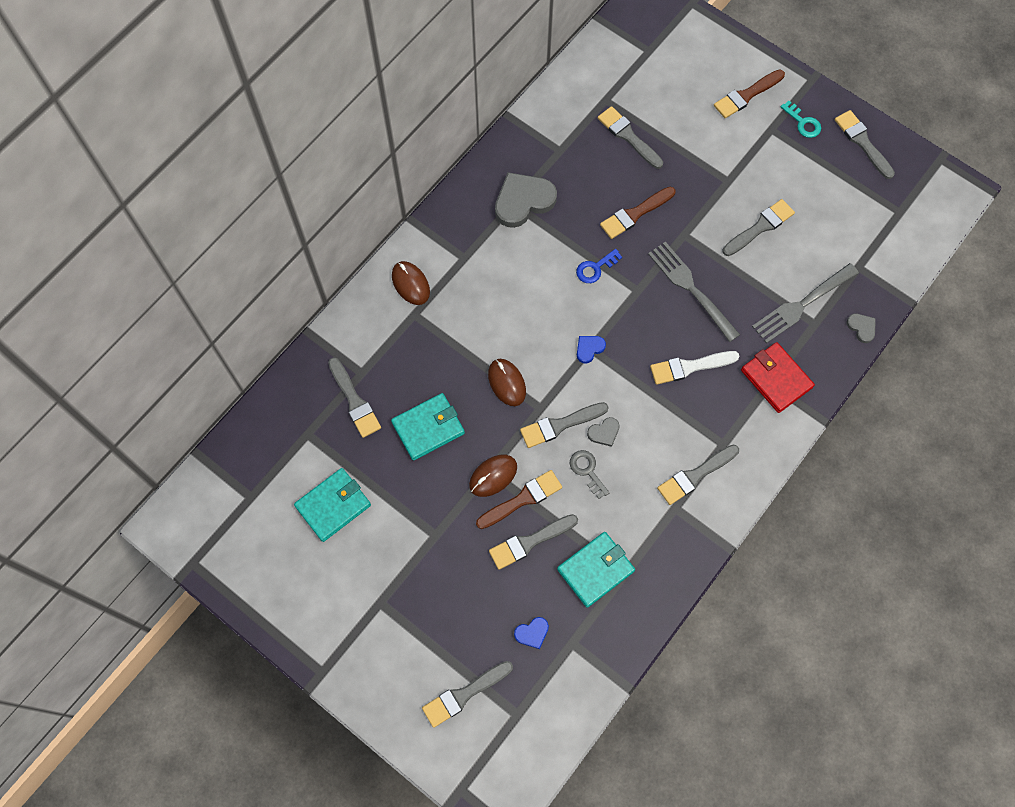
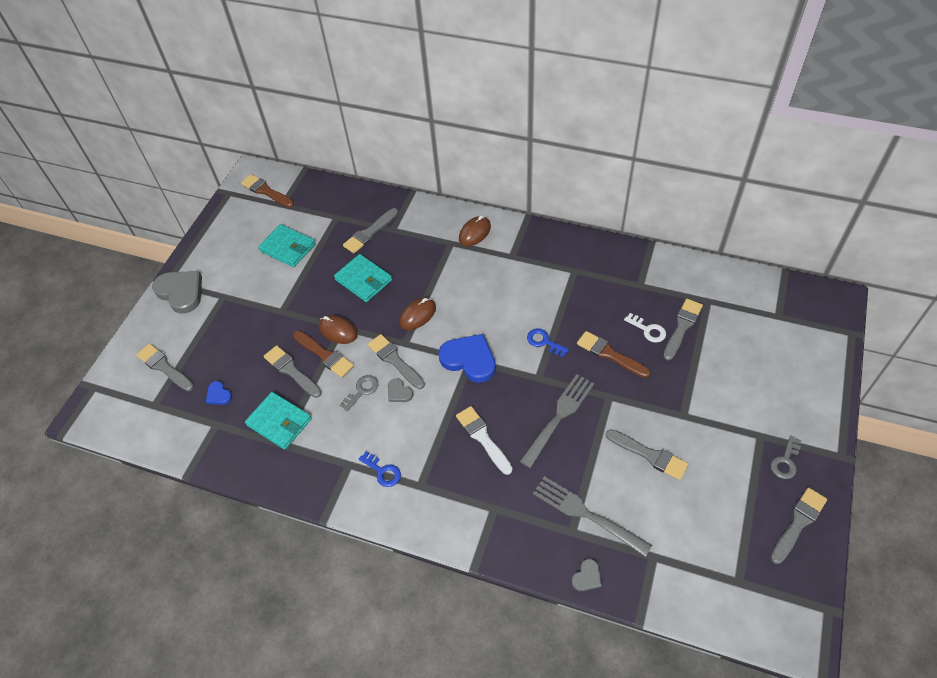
camera: 75 degrees right, 15 degrees down
(523, 201) = (580, 276): grey heart -> grey heart (181, 292)
(589, 349) = (469, 360): blue heart -> blue heart, size x2.10
(619, 168) = (648, 330): none -> white key
(695, 476) = (382, 471): grey brush -> blue key
(746, 95) = (783, 404): brown brush -> brown brush (266, 191)
(776, 379) = (500, 512): red wallet -> none
(803, 122) = (785, 461): turquoise key -> grey key

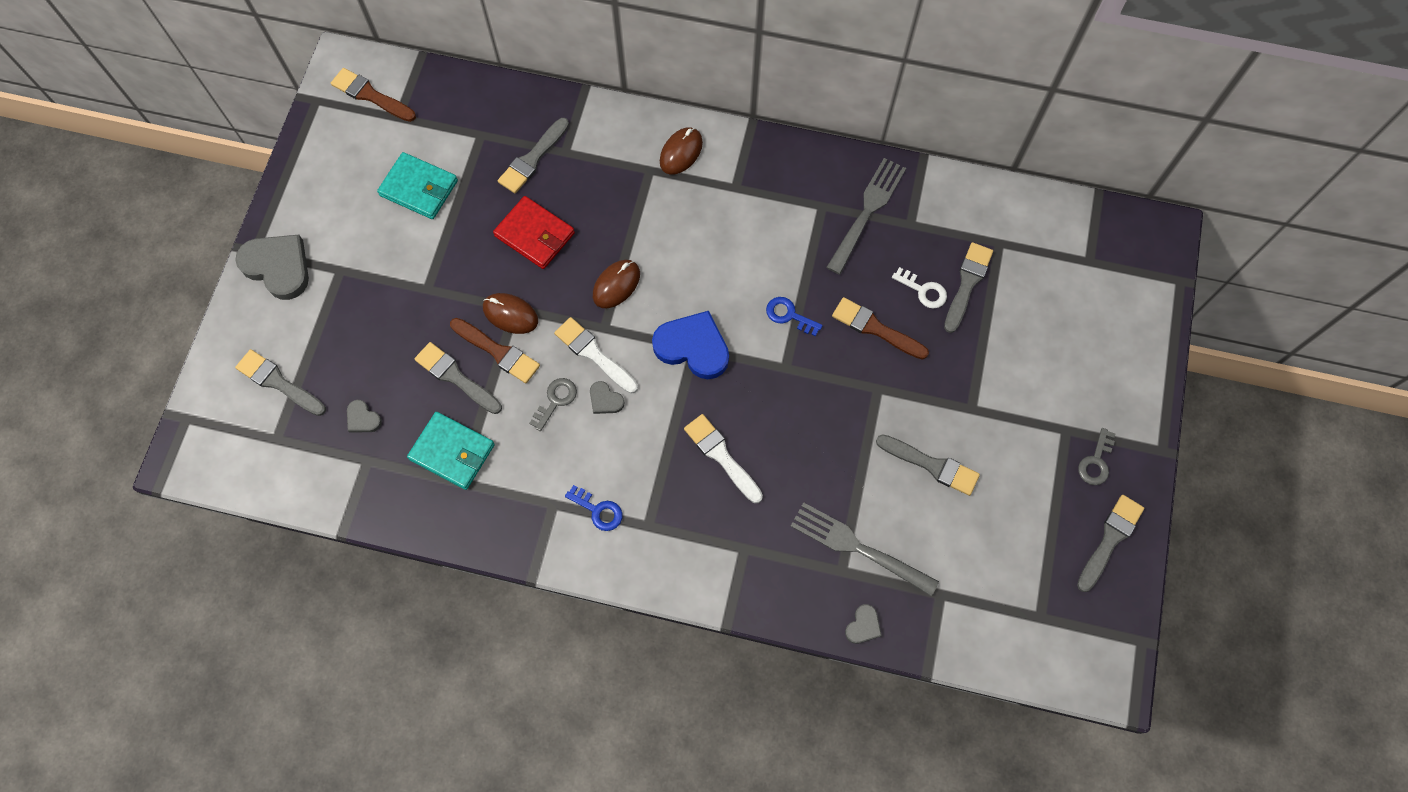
camera: 10 degrees left, 15 degrees up
(218, 395) = (363, 418): blue heart -> grey heart
(363, 280) = (534, 234): turquoise wallet -> red wallet
(394, 360) = (593, 354): grey brush -> white brush
(559, 418) = (815, 422): grey fork -> grey fork (867, 212)

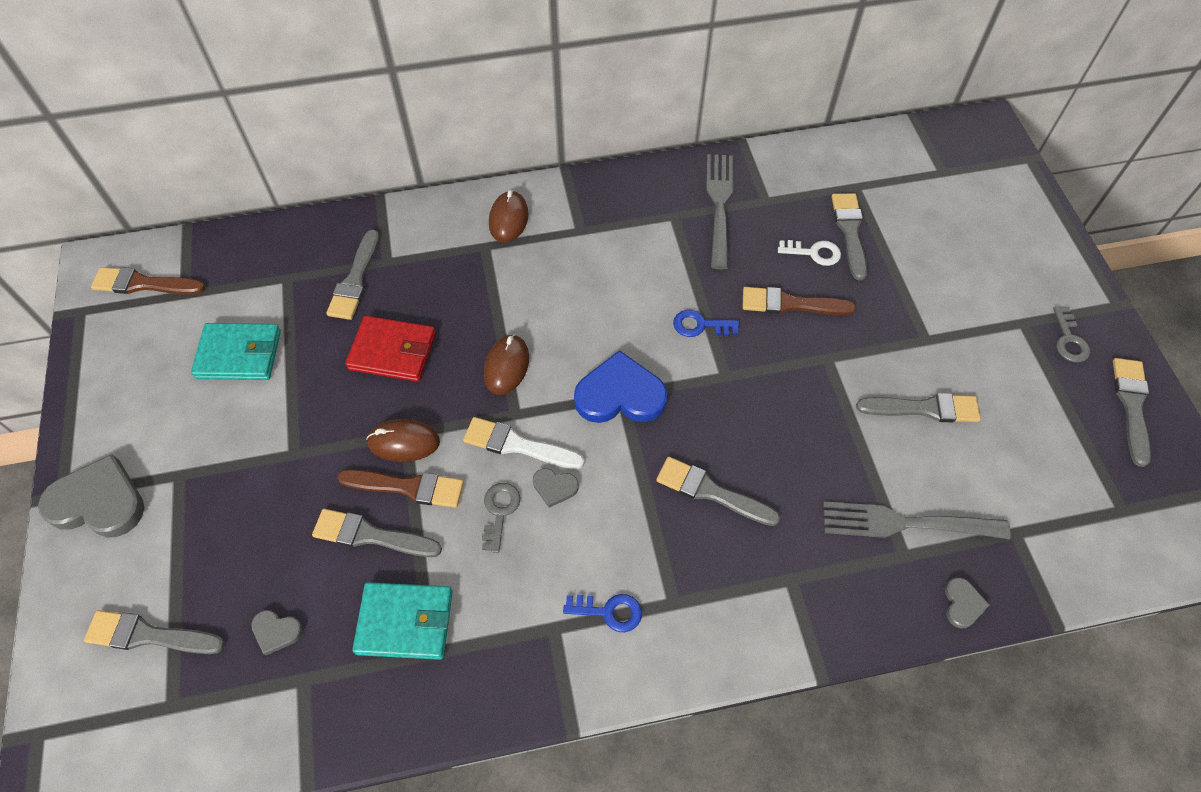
camera: 25 degrees left, 10 degrees down
(721, 456) = (710, 492): white brush -> grey brush

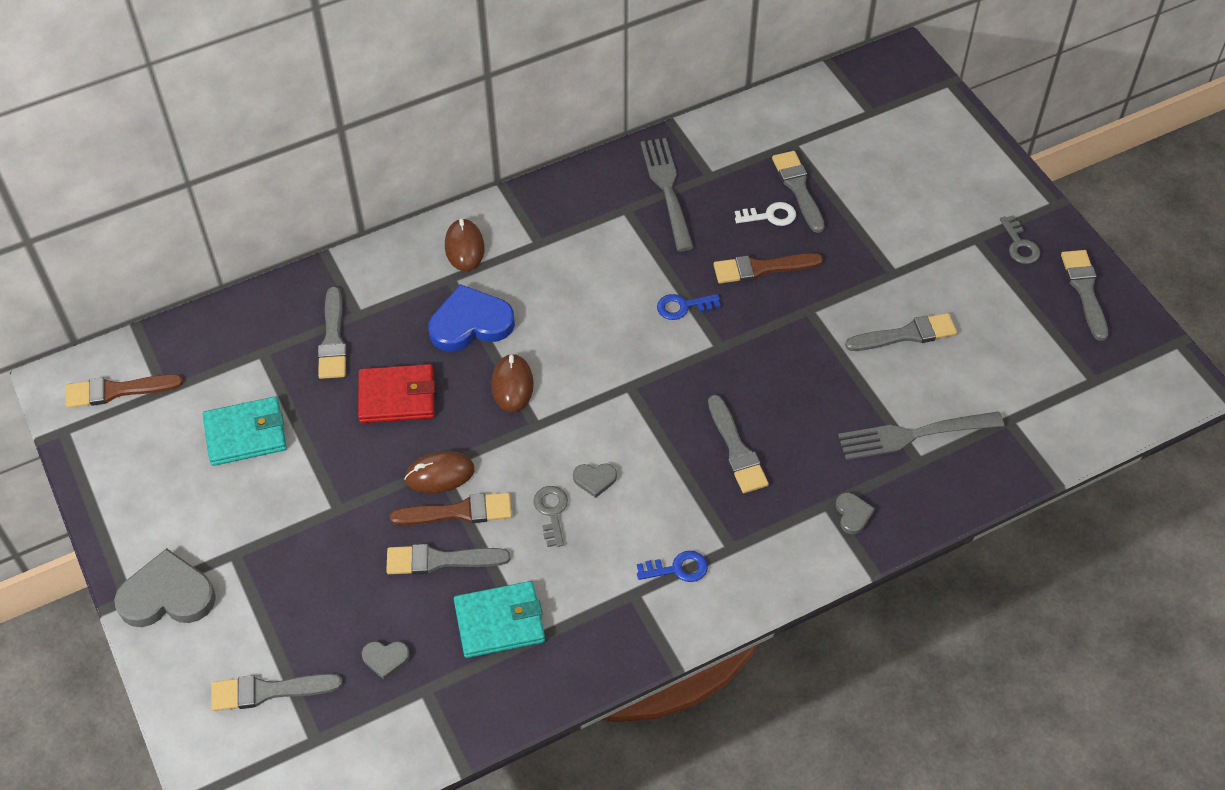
camera: 15 degrees left, 5 degrees down
(517, 445) = (547, 452): white brush -> none
(620, 395) = (628, 386): blue heart -> blue heart (470, 323)
(710, 492) = (736, 450): grey brush -> grey brush turned 120 degrees counterclockwise
(962, 604) = (977, 488): grey heart -> grey heart (852, 514)

